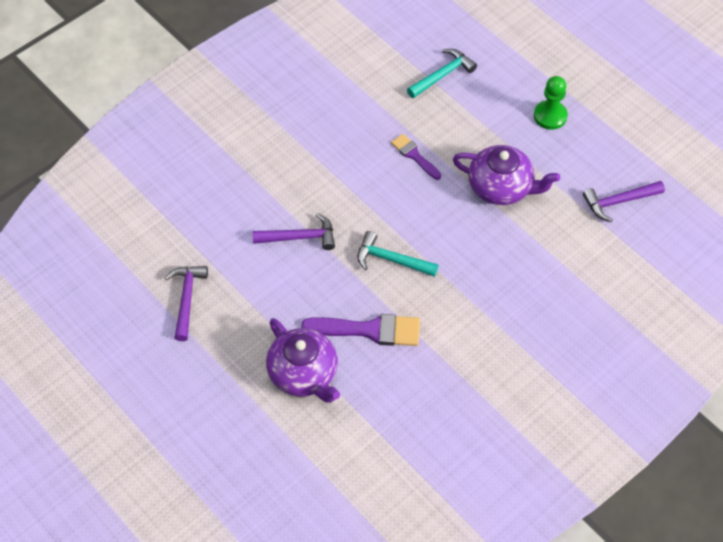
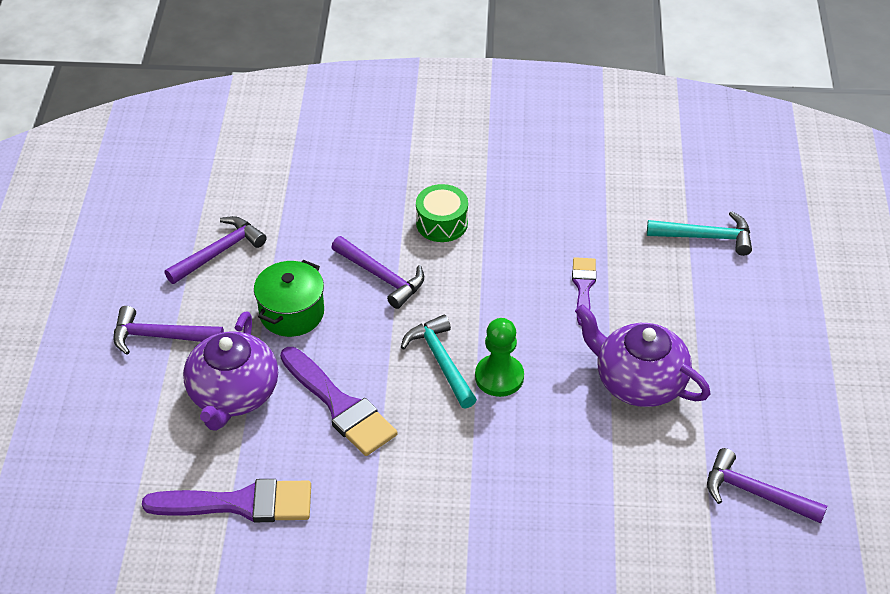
camera: 45 degrees right, 10 degrees down
(219, 377) = (160, 336): none -> purple hammer
(276, 300) = (291, 313): none -> green pot
(294, 177) = (442, 223): none -> green drum
(384, 429) = (240, 504): none -> purple brush
(501, 187) = (638, 381): purple teapot -> purple teapot turned 150 degrees clockwise
(550, 116) = (779, 354): green pawn -> green pawn (499, 377)

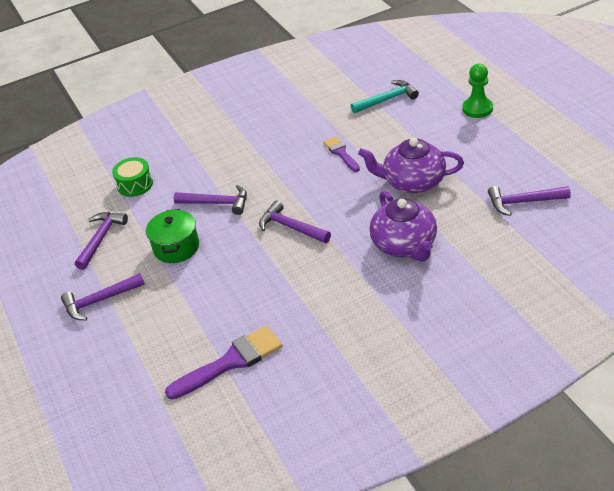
camera: 25 degrees left, 5 degrees down
(233, 394) = (175, 307): purple teapot -> purple teapot (404, 245)
(340, 406) = (249, 279): purple brush -> none
(441, 361) = (291, 227): turquoise hammer -> purple hammer
(442, 223) = (230, 161): green drum -> green drum (135, 184)
(499, 377) = (332, 218): green pawn -> green pawn (477, 109)

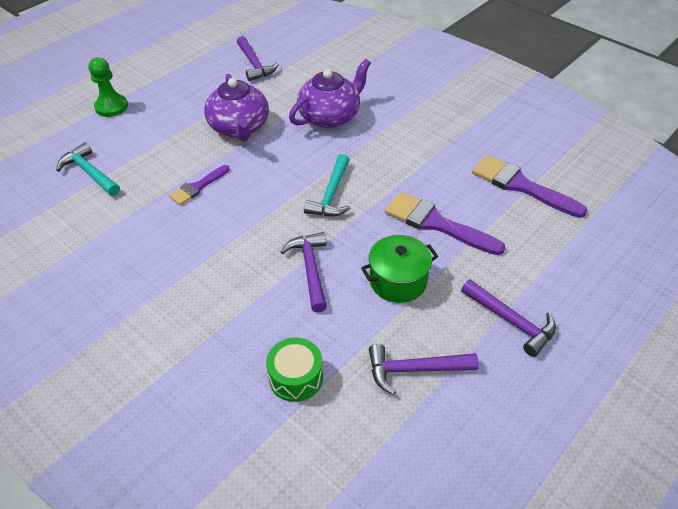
camera: 115 degrees left, 5 degrees up
(219, 285) = (437, 224): none -> purple brush
(291, 227) = (331, 194): purple hammer -> turquoise hammer

